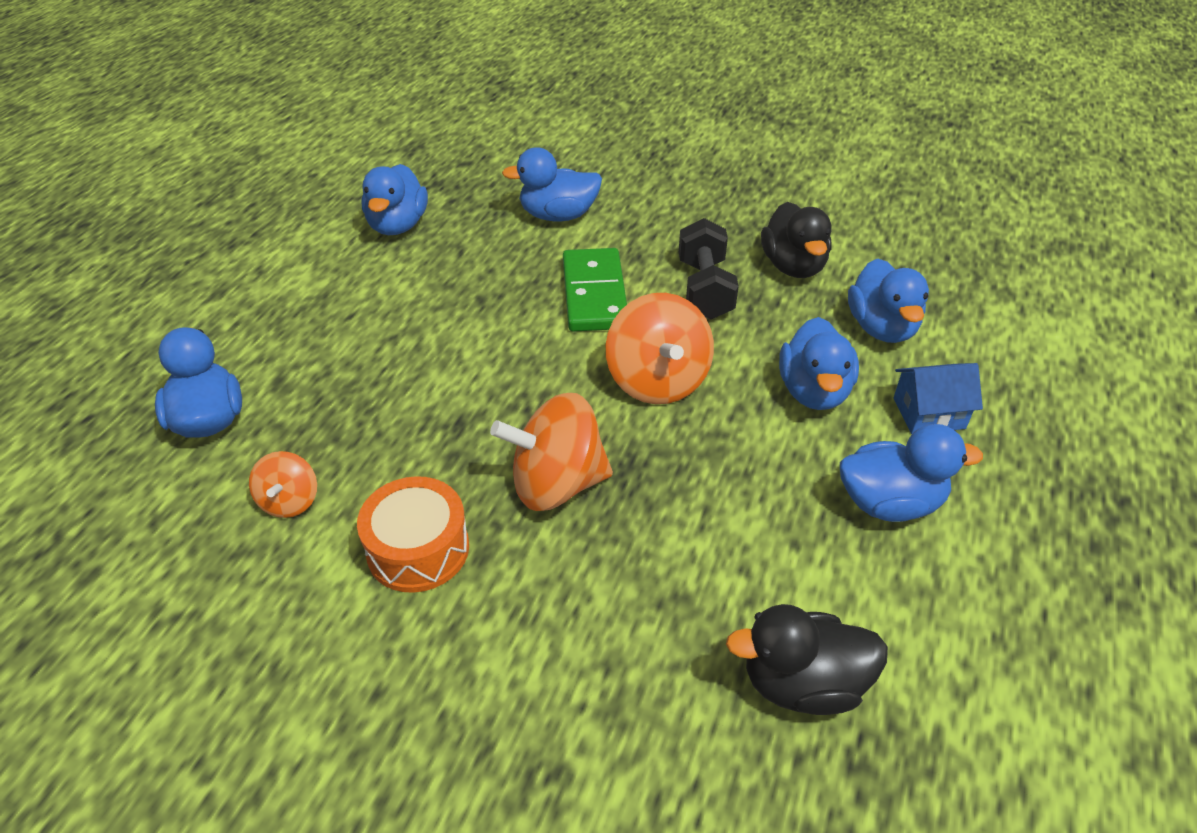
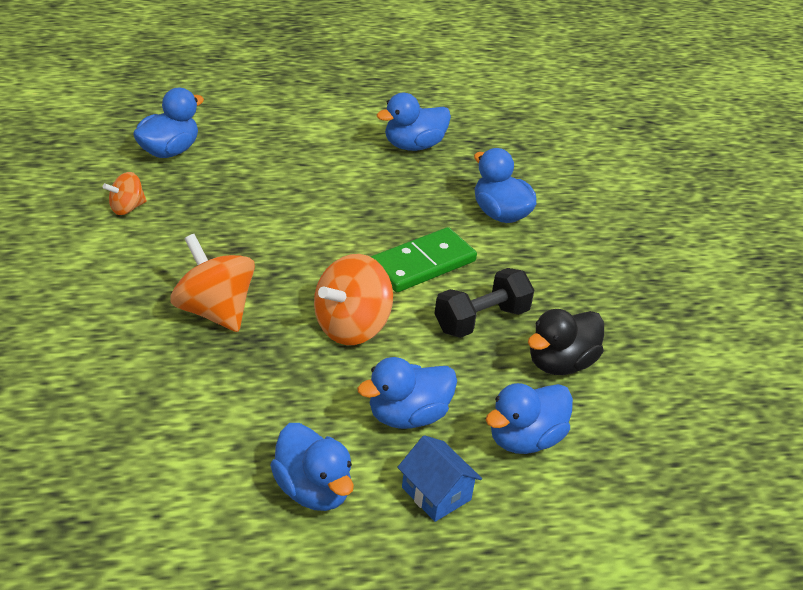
camera: 55 degrees right, 5 degrees down
(418, 549) = (122, 272): orange drum -> none
(802, 683) = (113, 480): black duck -> none

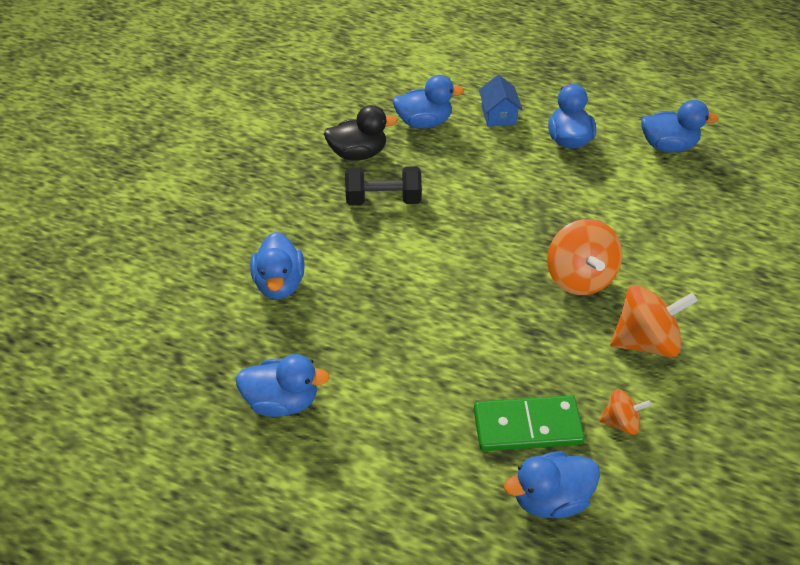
camera: 145 degrees left, 10 degrees up
(351, 326) = (481, 227): orange spinning top -> orange spinning top (644, 340)
(407, 416) = (484, 157): blue duck -> blue duck (667, 145)
(422, 263) = (388, 259): green domino -> green domino (527, 426)

